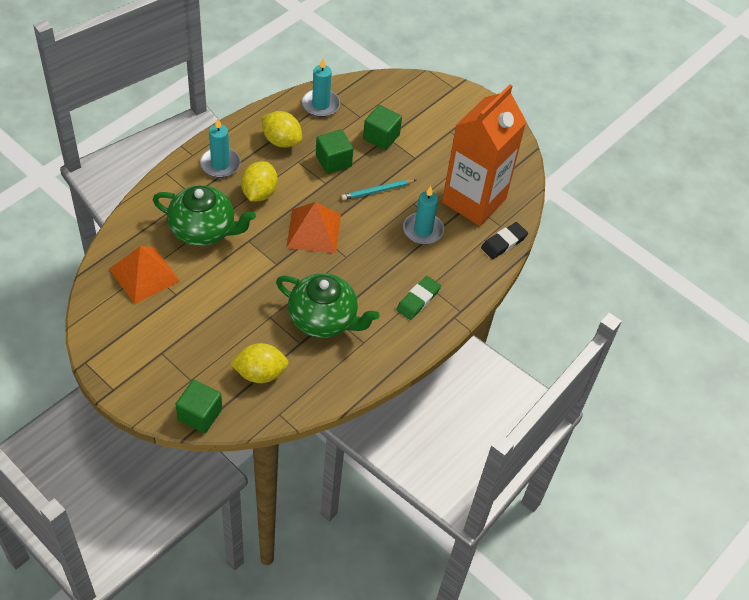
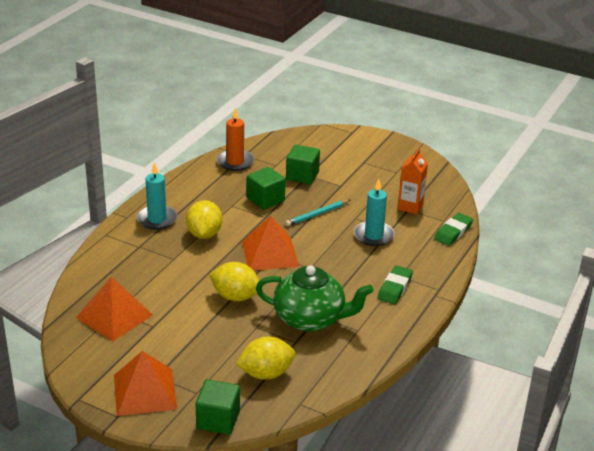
camera: 10 degrees left, 20 degrees down
(145, 368) = (145, 392): none -> orange pyramid
(203, 230) = (161, 271): green teapot -> none
(281, 141) = (209, 193): yellow lemon -> yellow lemon (235, 296)
(320, 105) = (235, 162): turquoise candle -> orange candle
(474, 200) = (410, 206): orange carton -> orange carton, size x0.45
(503, 243) = (453, 232): black eraser -> green eraser

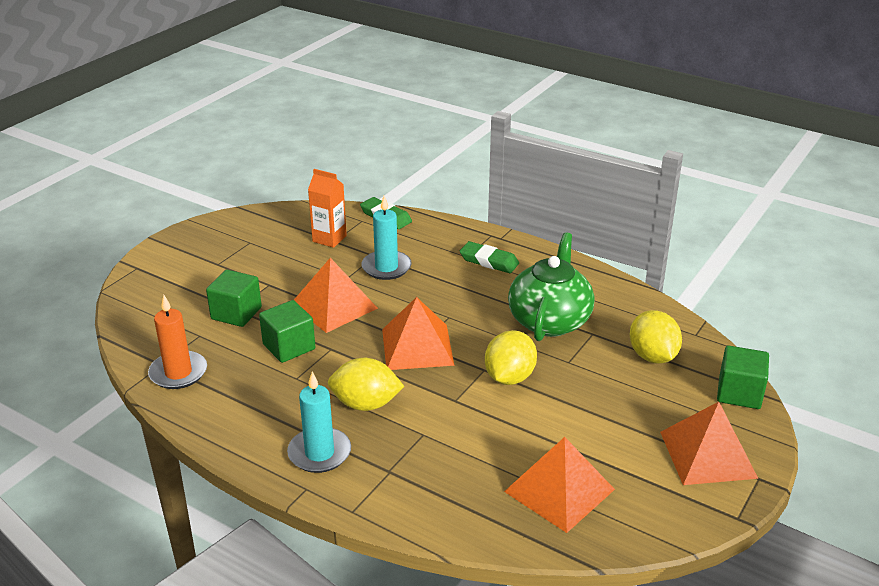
camera: 85 degrees left, 0 degrees up
(317, 214) = (333, 306): turquoise pencil -> orange pyramid

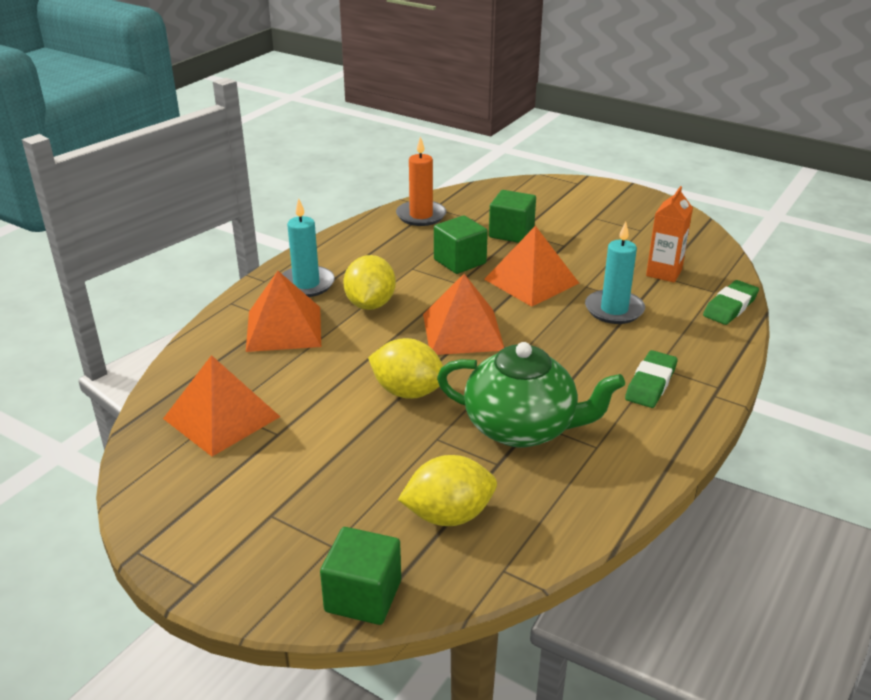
camera: 90 degrees right, 0 degrees up
(708, 454) = (248, 541): orange pyramid -> orange pyramid (284, 328)

